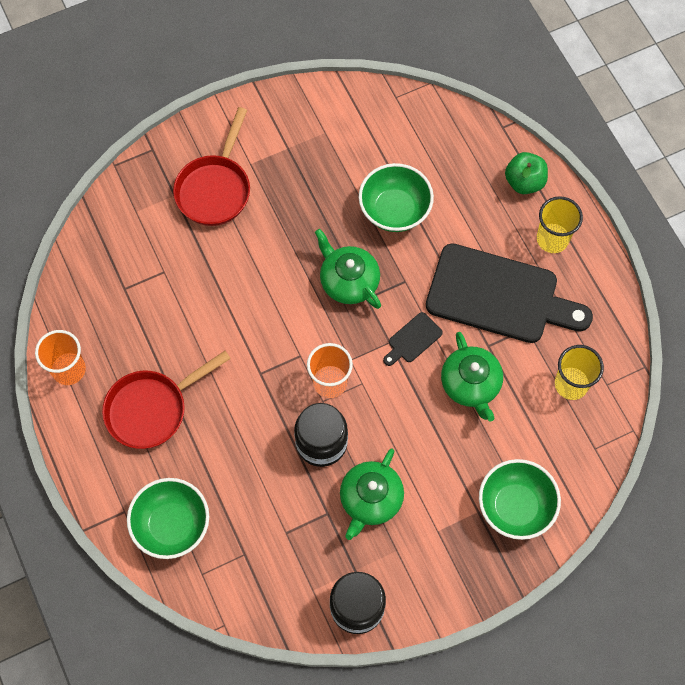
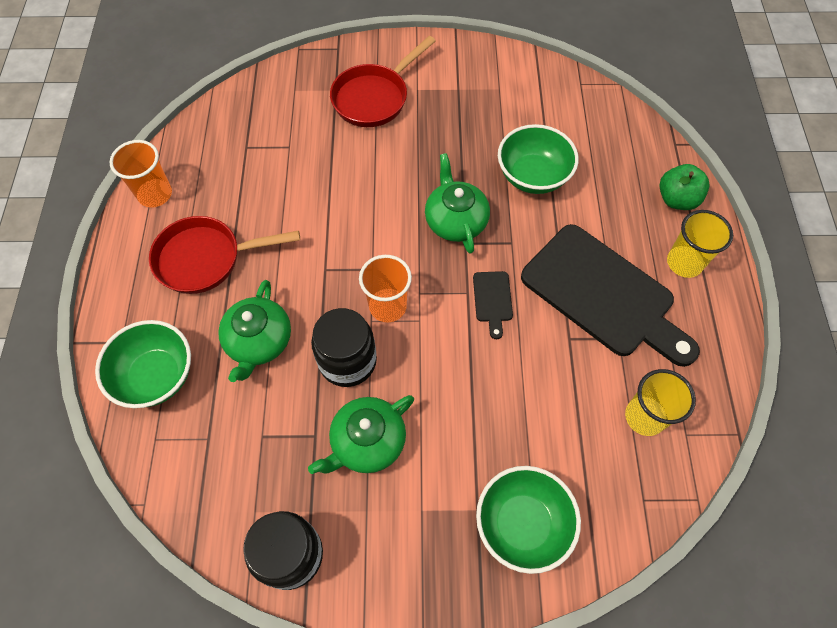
camera: 25 degrees right, 5 degrees down
(413, 339) = (492, 300): black cutting board -> black cutting board turned 75 degrees counterclockwise
(471, 384) = (532, 369): green teapot -> green teapot (259, 341)

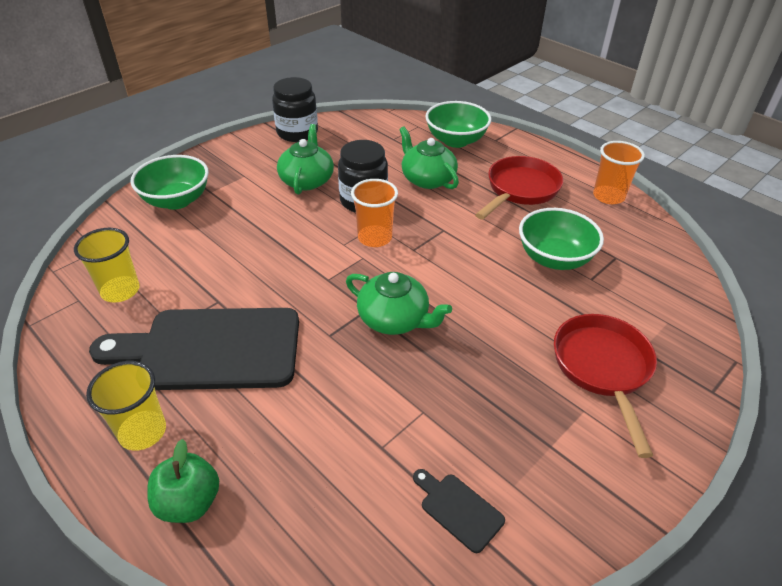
camera: 135 degrees right, 20 degrees down
(492, 300) = (303, 287): black cutting board -> black cutting board (458, 509)
(533, 176) = (370, 408): green bowl -> green bowl (554, 258)

